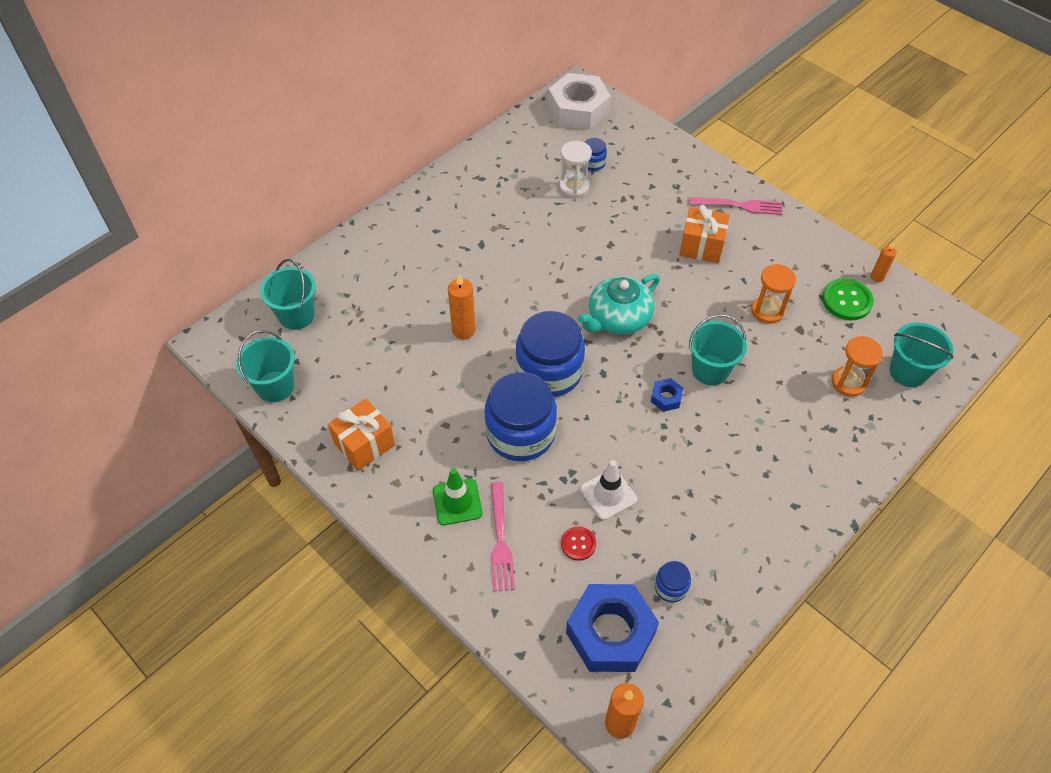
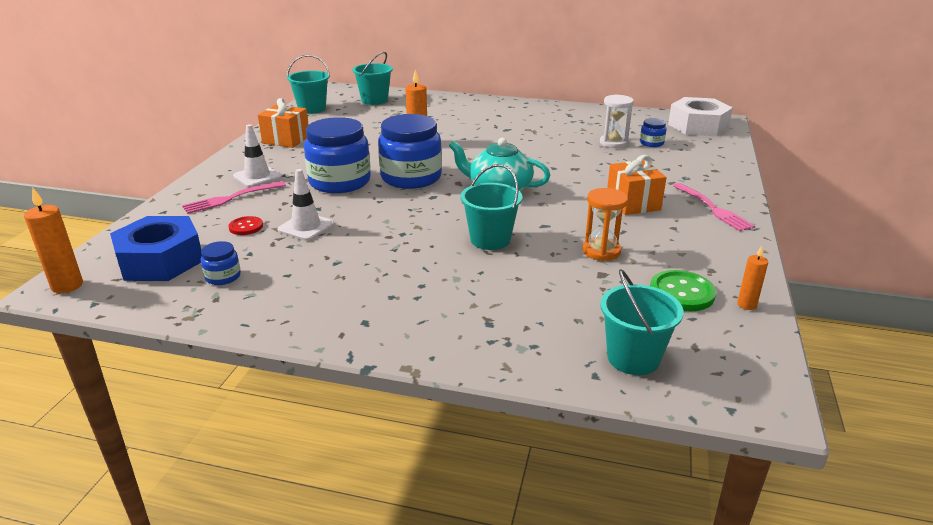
camera: 60 degrees right, 25 degrees down
(457, 502) = (257, 176): green traffic cone -> white traffic cone
(666, 398) = (434, 227): blue nut -> none
(848, 382) = (566, 319): orange hourglass -> none

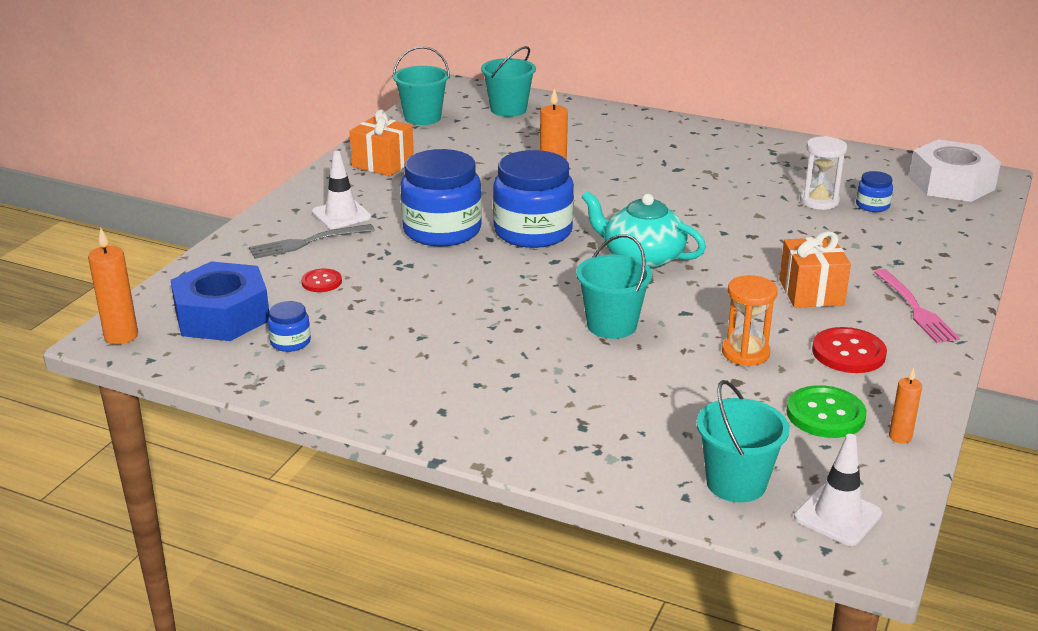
camera: 10 degrees right, 0 degrees up
(231, 198) = (307, 242): pink fork -> grey fork
(306, 227) = (392, 288): white traffic cone -> white traffic cone (837, 516)
(678, 244) = (848, 353): none -> red button

